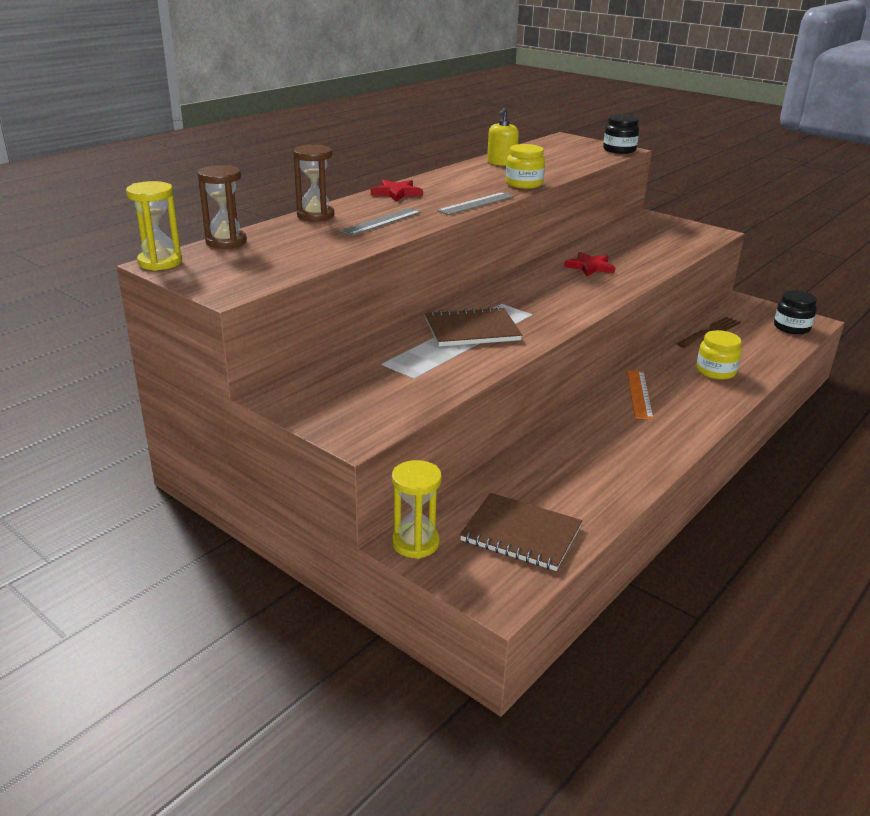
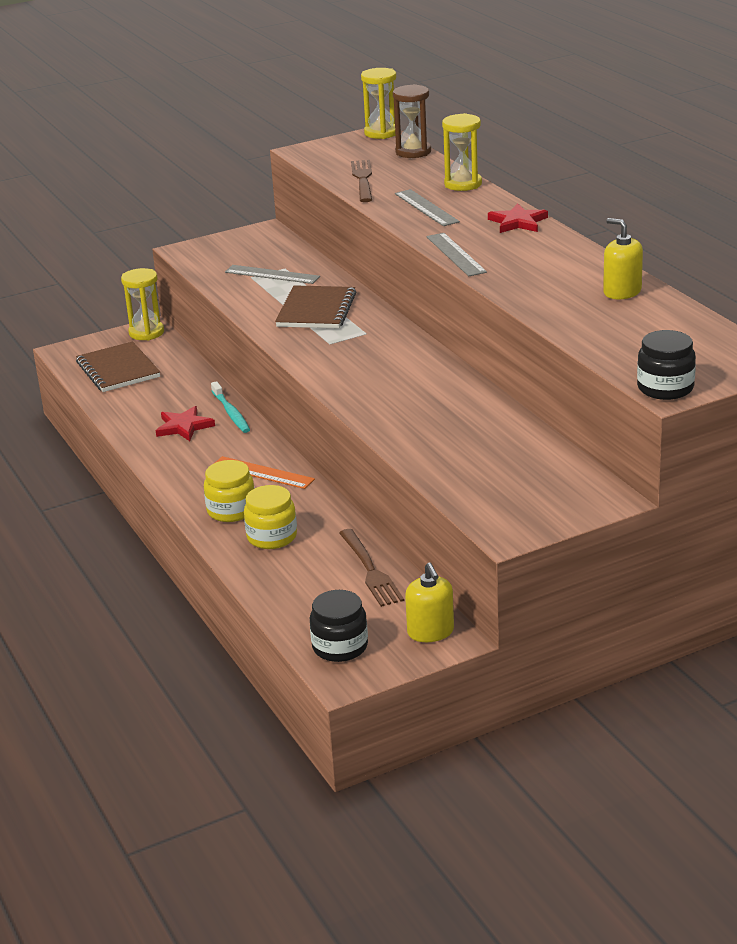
camera: 115 degrees right, 0 degrees up
(315, 216) = (463, 184): brown hourglass -> yellow hourglass
(317, 252) = (363, 179): none -> brown fork
(402, 366) = (272, 274): none -> grey ruler
(521, 534) = (118, 370): brown notebook -> brown notebook turned 75 degrees counterclockwise
(524, 184) = (517, 290): yellow jar -> yellow jar (231, 510)
(558, 433) = (231, 413): none -> turquoise toothbrush
(590, 267) = (432, 401): red star -> red star (184, 426)
(744, 306) = (430, 632): none -> yellow soap dispenser

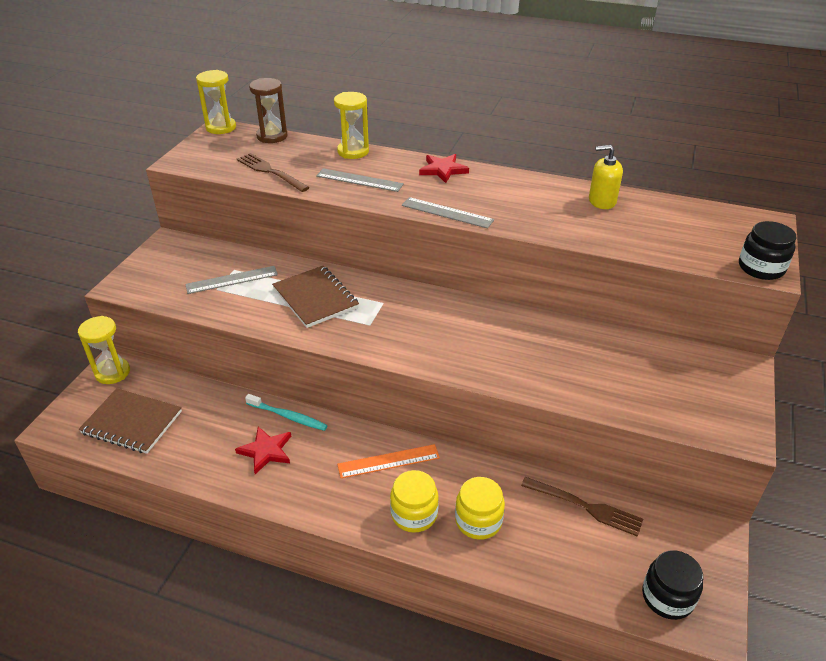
camera: 45 degrees left, 10 degrees up
(430, 632) = (697, 537): yellow soap dispenser -> none

